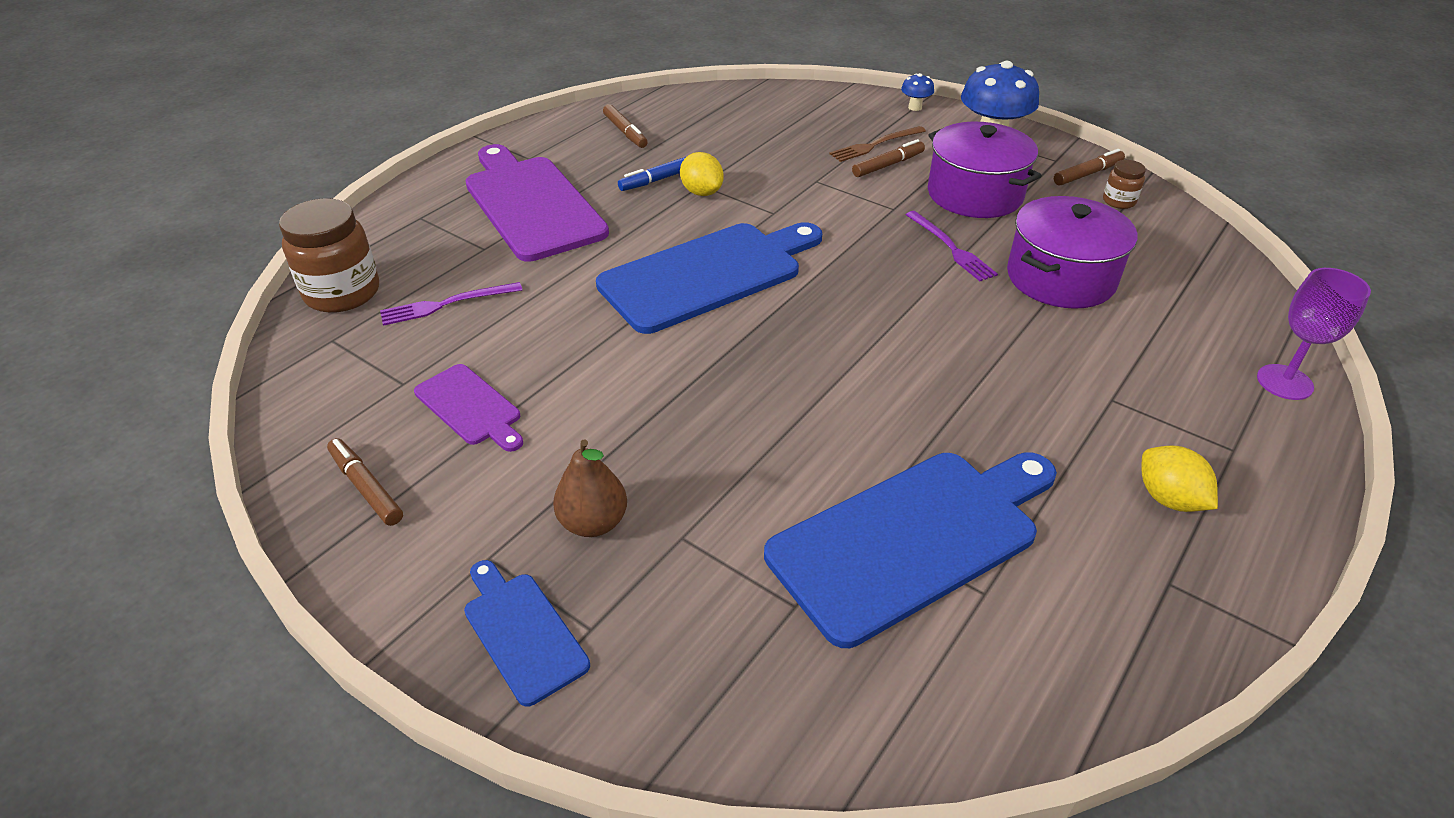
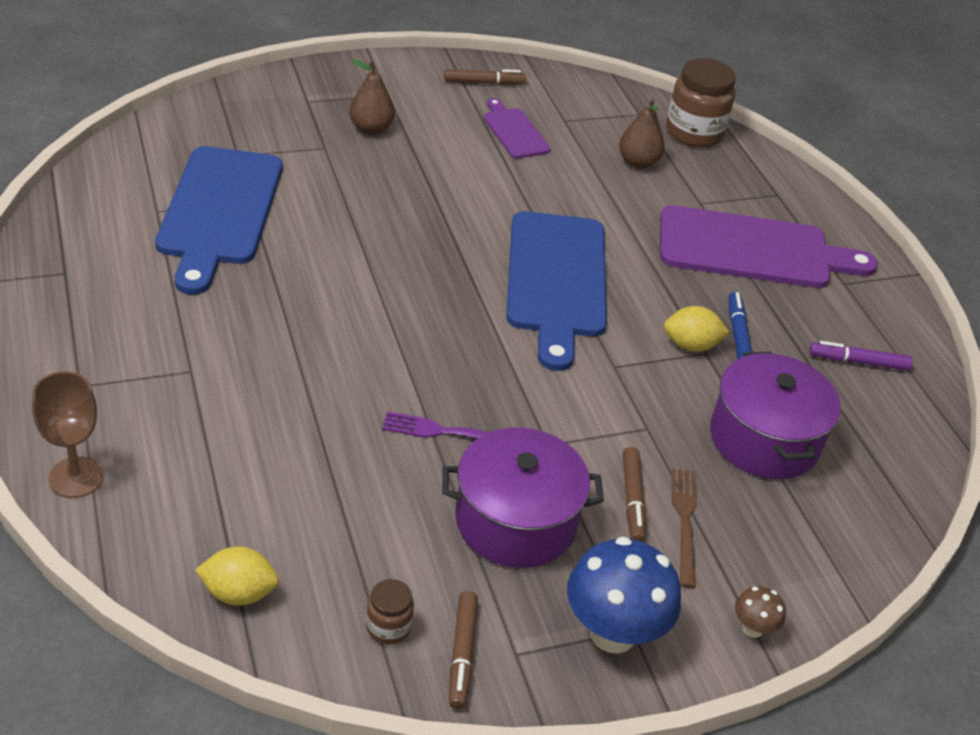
camera: 120 degrees right, 0 degrees up
(446, 304) = (638, 162): purple fork -> brown pear
(470, 407) = (514, 131): purple cutting board -> purple cutting board turned 75 degrees clockwise
(522, 632) = (330, 85): blue cutting board -> none
(625, 132) = (858, 362): brown marker -> purple marker
(915, 107) = (752, 628): blue mushroom -> brown mushroom
(1060, 278) = (334, 465): purple pot -> purple pot (764, 439)
(1168, 498) = (99, 321): yellow lemon -> yellow lemon (239, 593)
(1284, 382) = (76, 477): purple goblet -> brown goblet

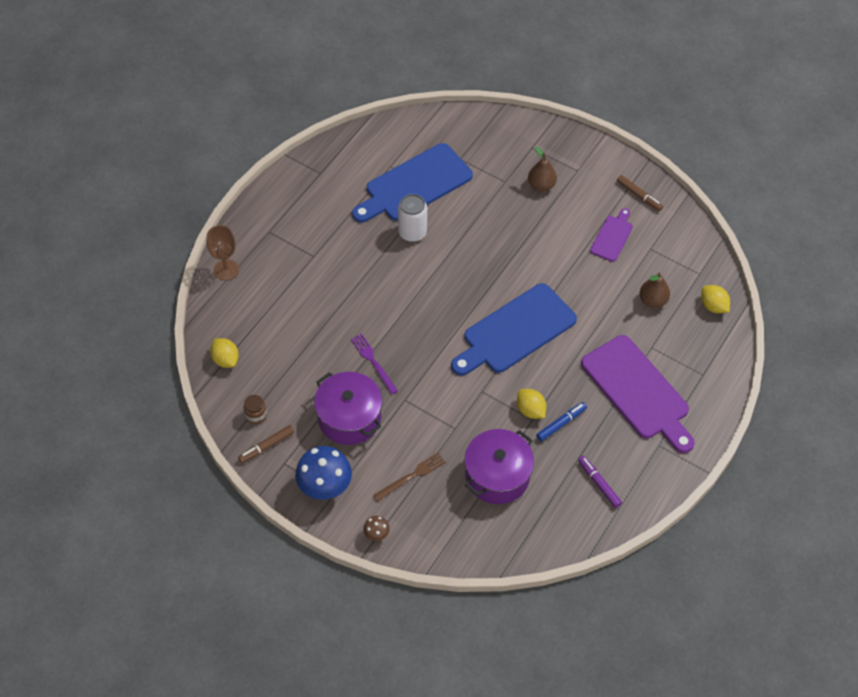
camera: 55 degrees right, 15 degrees up
(289, 261) = (412, 232): none -> white can
(632, 500) = (404, 450): brown marker -> none
(694, 133) = (713, 306): brown jar -> yellow lemon

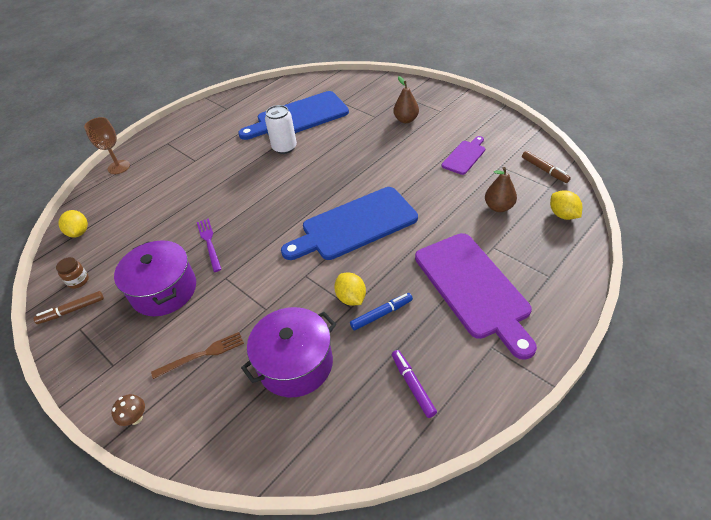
camera: 15 degrees right, 10 degrees down
(325, 488) = (106, 358): blue mushroom -> none
(639, 196) = (493, 129): brown marker -> brown marker (544, 170)

